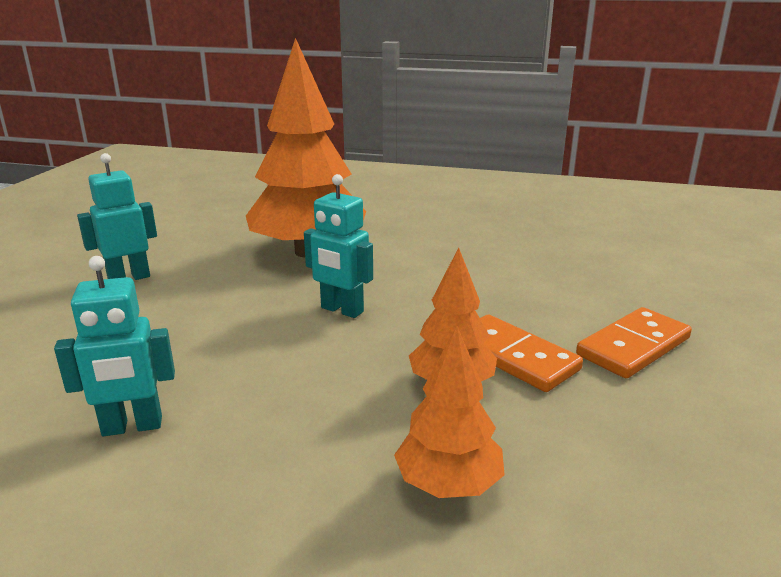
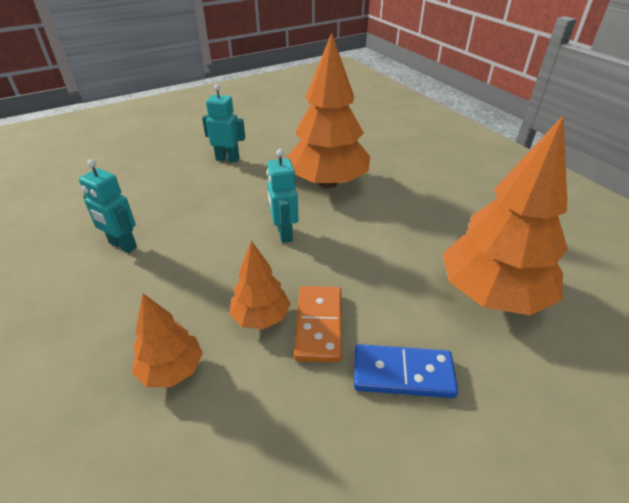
camera: 45 degrees right, 15 degrees up
(592, 266) = (492, 294): none -> orange tree
(633, 346) = (403, 373): orange domino -> blue domino

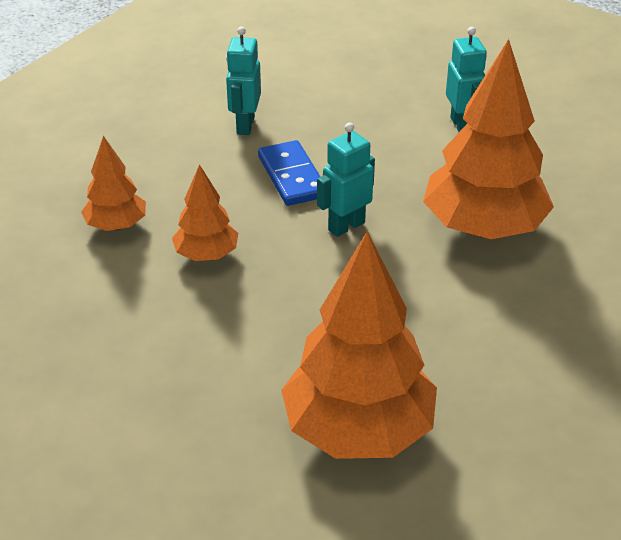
camera: 65 degrees right, 0 degrees up
(319, 325) = (220, 298): orange domino -> none
(403, 373) = (191, 375): blue domino -> blue domino (292, 176)

